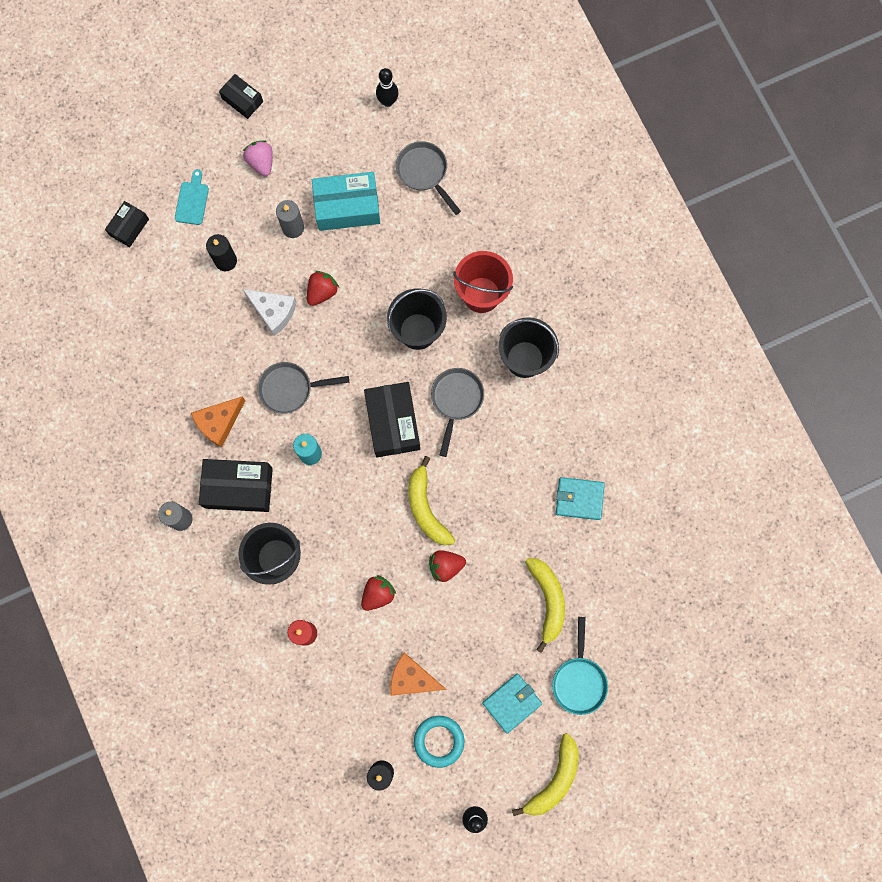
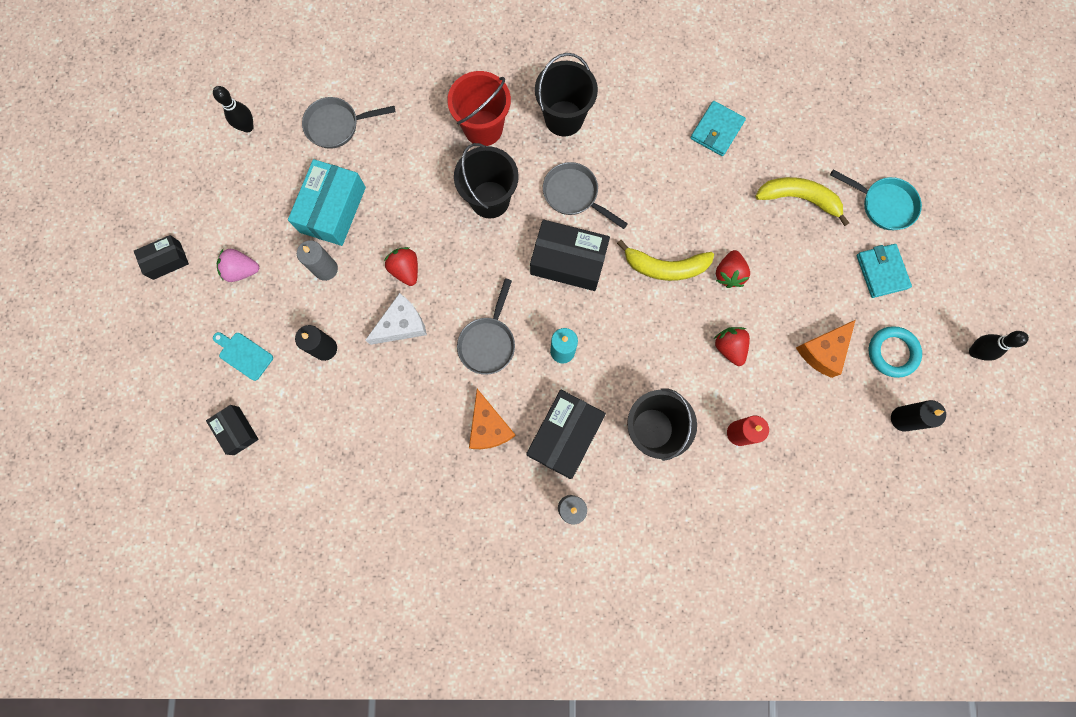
camera: 65 degrees left, 0 degrees up
(554, 779) = (966, 266): yellow banana -> none

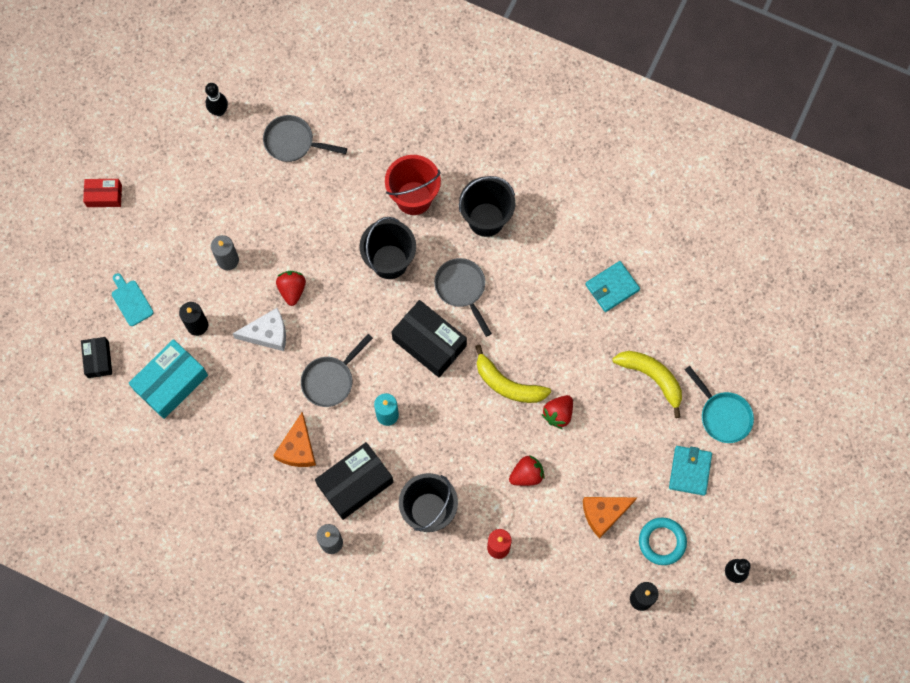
camera: 25 degrees right, 5 degrees down
(166, 260) = (104, 196): black box -> red box
(242, 270) = (160, 231): pink strawberry -> none
(333, 209) = (256, 212): turquoise box -> turquoise box (171, 383)
(729, 347) = (526, 475): red strawberry -> red strawberry turned 60 degrees clockwise

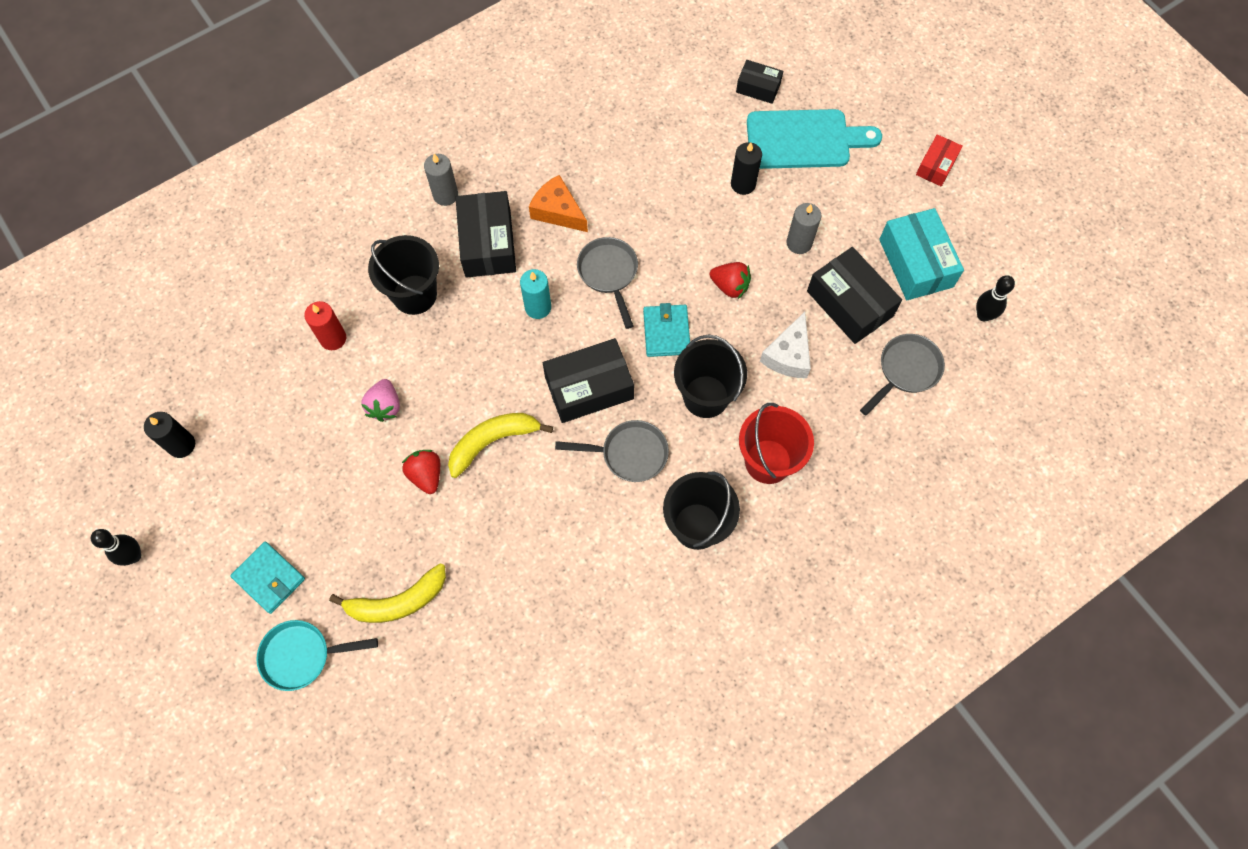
camera: 120 degrees right, 5 degrees down
(131, 301) = (804, 140): turquoise cutting board -> turquoise cutting board, size x2.07
(171, 383) = (696, 136): turquoise box -> turquoise box (915, 263)
(260, 202) = (850, 303): none -> black box
(267, 334) = (695, 241): white cheese -> white cheese (788, 355)
(526, 475) = (385, 406): red strawberry -> pink strawberry
(604, 513) = (291, 460): orange cheese -> none
(612, 287) = (530, 621): turquoise wallet -> turquoise wallet (666, 332)
(662, 542) = (220, 501): turquoise ring -> none

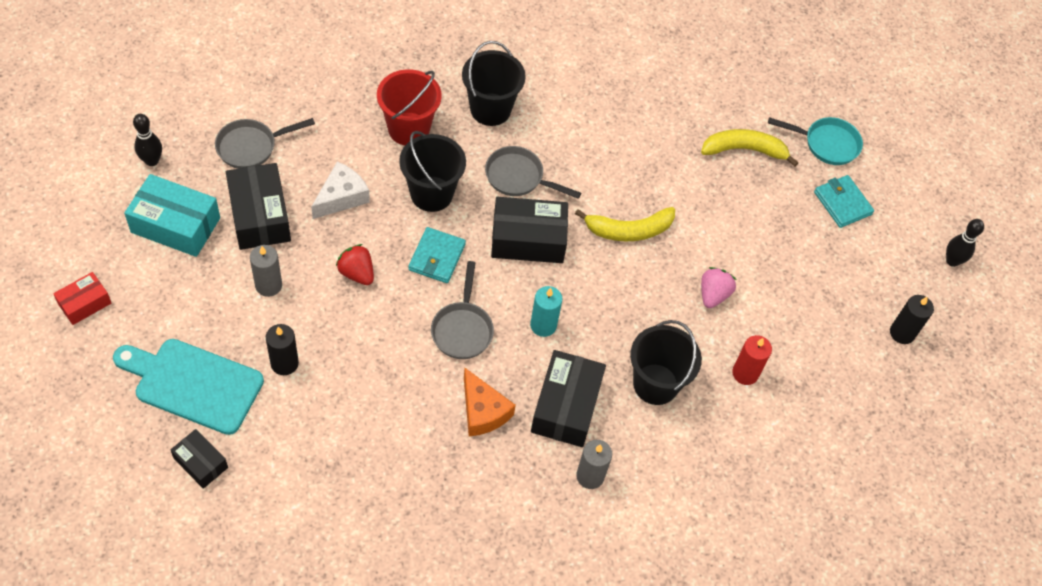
camera: 165 degrees left, 10 degrees down
(426, 475) = (694, 227): red strawberry -> none
(915, 263) = (176, 225): turquoise box -> turquoise box turned 75 degrees counterclockwise

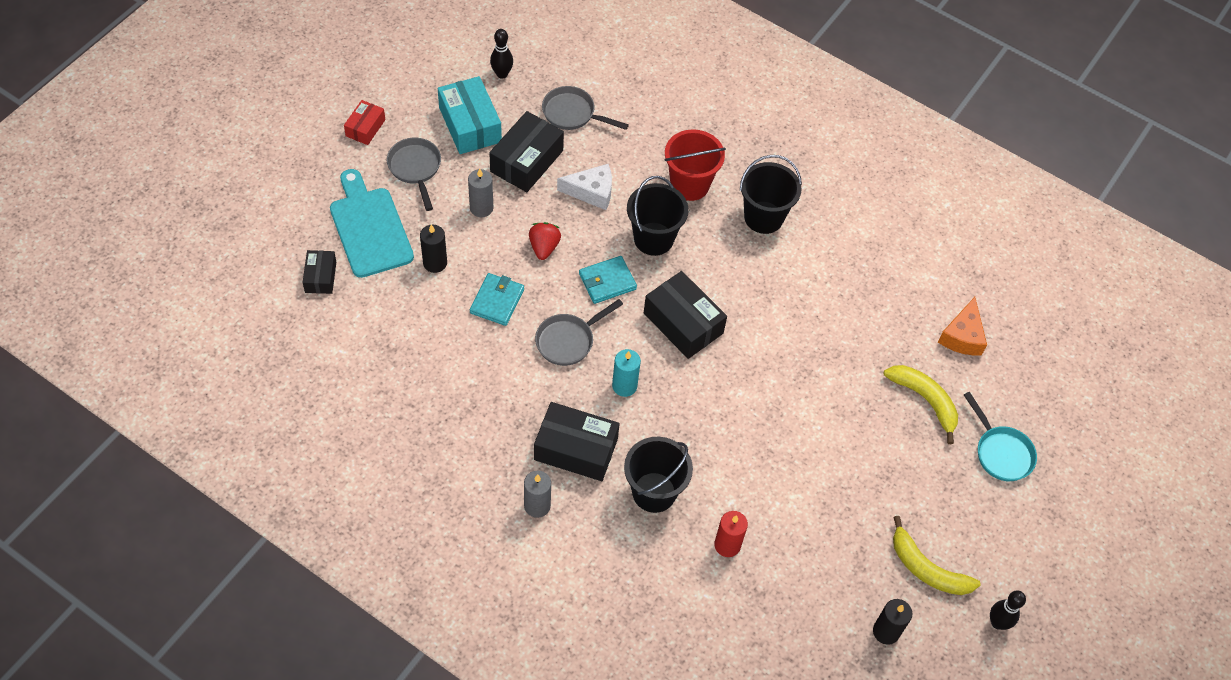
camera: 50 degrees right, 0 degrees up
(84, 303) = (365, 128): red box -> red box turned 75 degrees counterclockwise
(483, 411) = (519, 402): orange cheese -> orange cheese (962, 336)
(518, 177) = (727, 278): grey pan -> grey pan (415, 168)
(566, 406) = (576, 449): black box -> black box turned 45 degrees clockwise
(628, 230) = (763, 378): yellow banana -> yellow banana (926, 568)
(713, 295) = (771, 474): pink strawberry -> none
(842, 203) = (958, 503): turquoise wallet -> turquoise wallet (497, 301)

